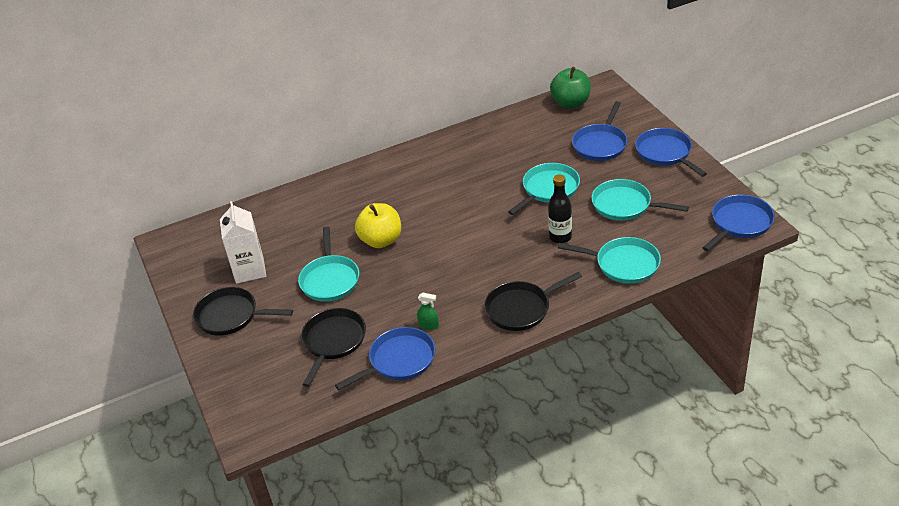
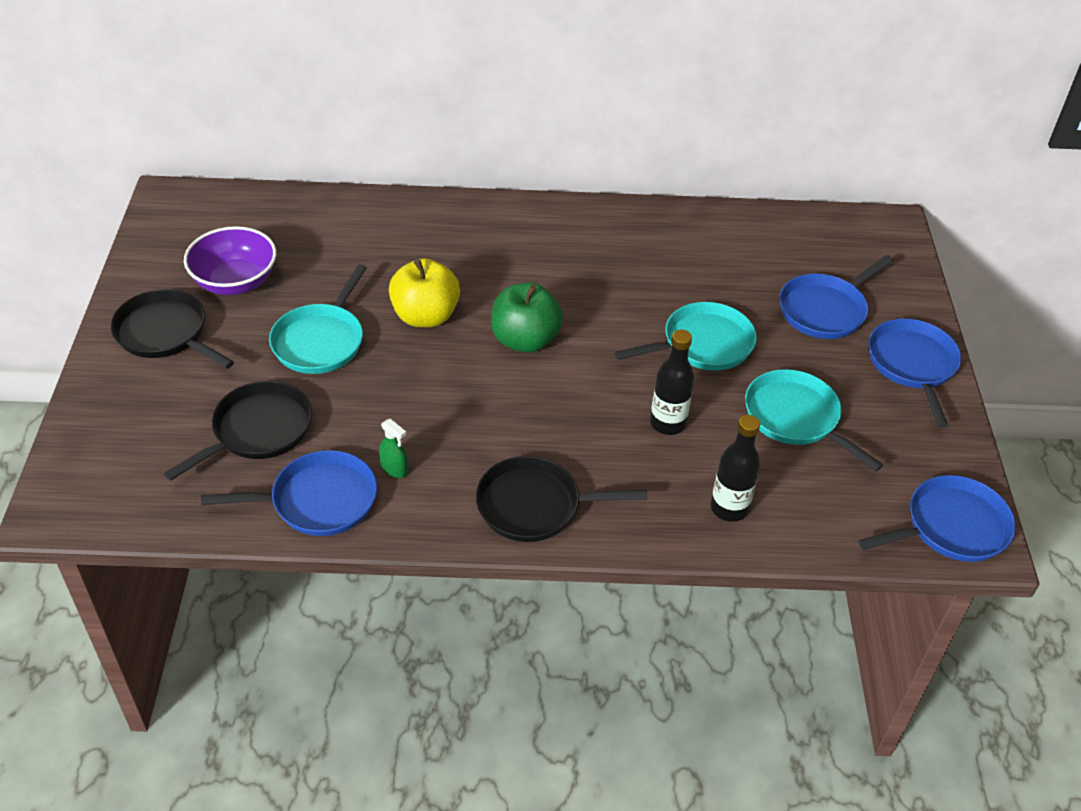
camera: 20 degrees right, 5 degrees up
(249, 270) = (235, 281): white carton -> purple bowl
(571, 103) = (826, 231): green apple -> green apple (525, 340)
(623, 264) = (729, 508): turquoise pan -> black bottle

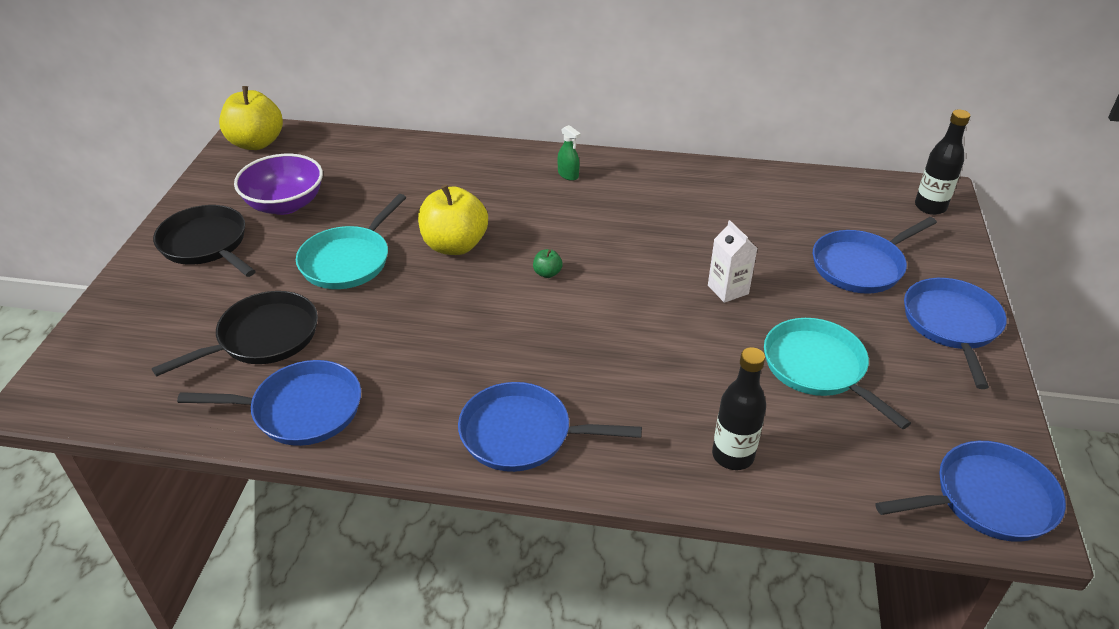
camera: 10 degrees right, 5 degrees down
(181, 210) = (256, 143): none -> yellow apple
(394, 469) = (386, 385): green spray bottle -> green spray bottle (568, 175)
(525, 340) = (547, 273): green apple -> green apple, size x0.41
(535, 505) = (522, 434): black pan -> blue pan
(667, 423) = (679, 363): black bottle -> black bottle (930, 207)
(702, 344) = (728, 289): turquoise pan -> white carton

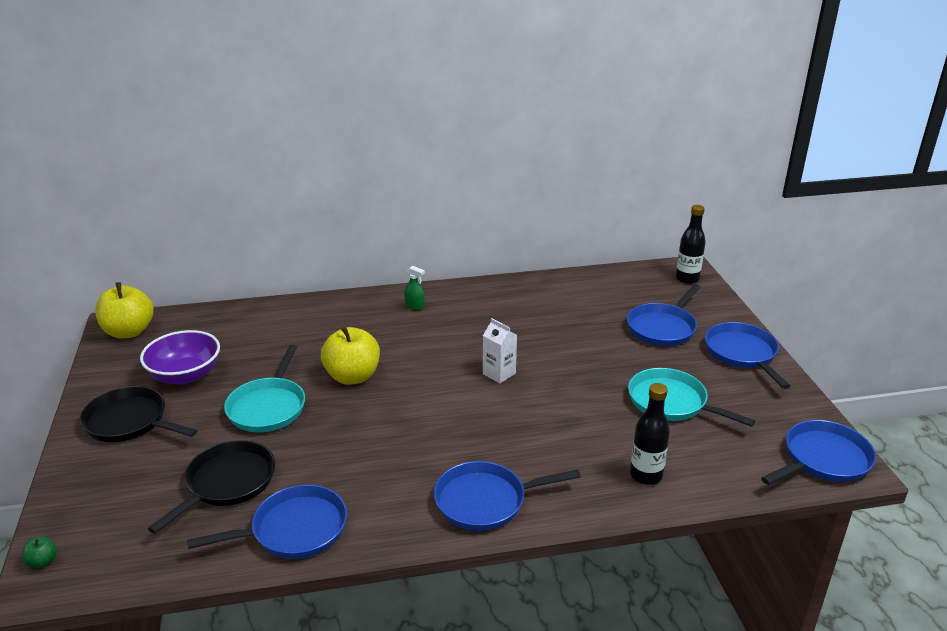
camera: 20 degrees left, 10 degrees down
(547, 273) = (439, 381): green apple -> green apple (42, 561)
(728, 289) = (580, 363): white carton -> white carton (499, 373)

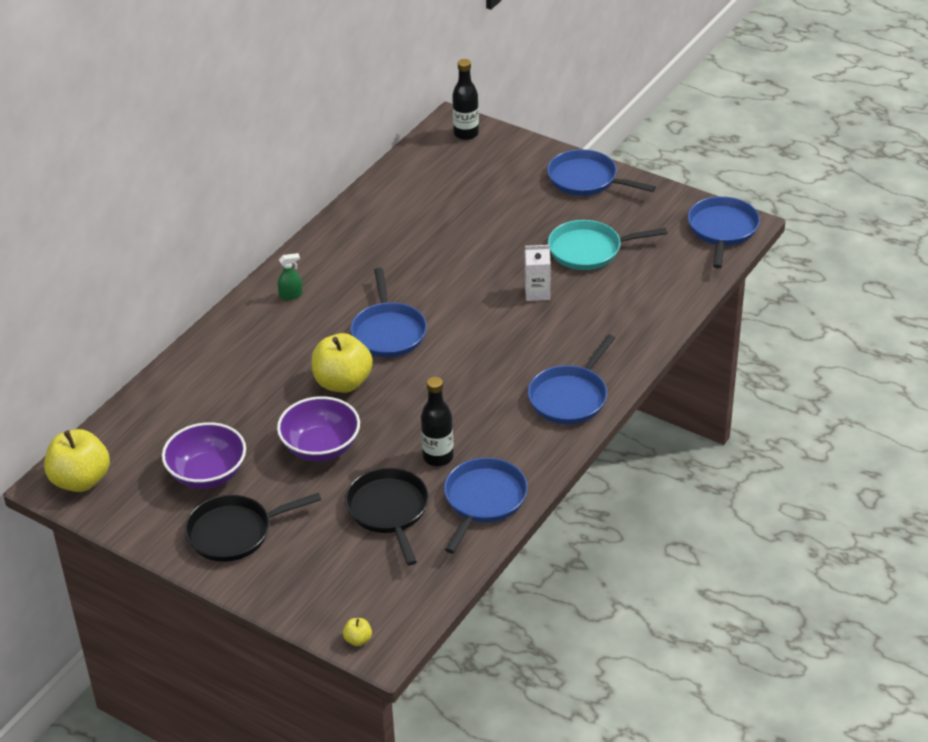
camera: 45 degrees left, 10 degrees up
(42, 561) = (358, 640): green apple -> yellow apple
(268, 407) = (321, 447): turquoise pan -> purple bowl
(499, 373) = (446, 307): white carton -> white carton (537, 293)
(646, 475) = (639, 312): black bottle -> black bottle (438, 457)
(662, 327) = (506, 192): blue pan -> blue pan (388, 332)

